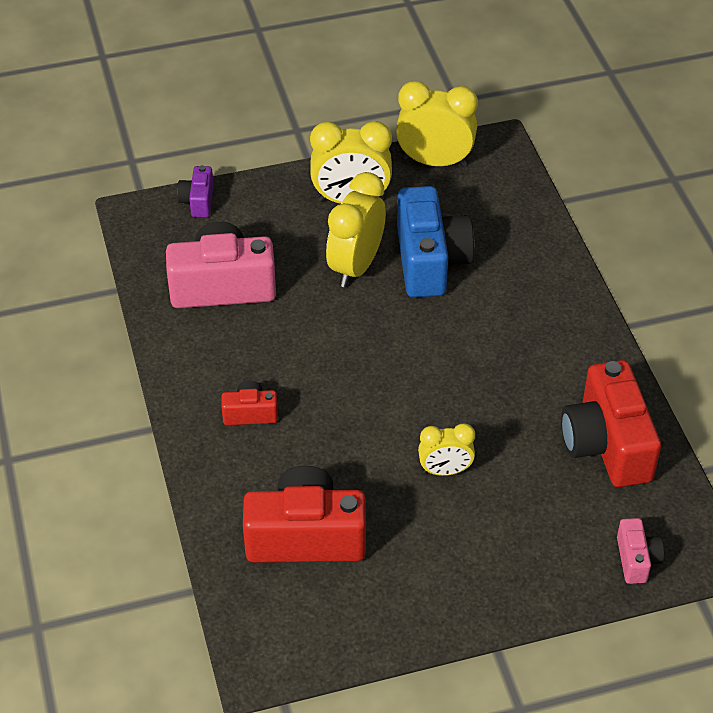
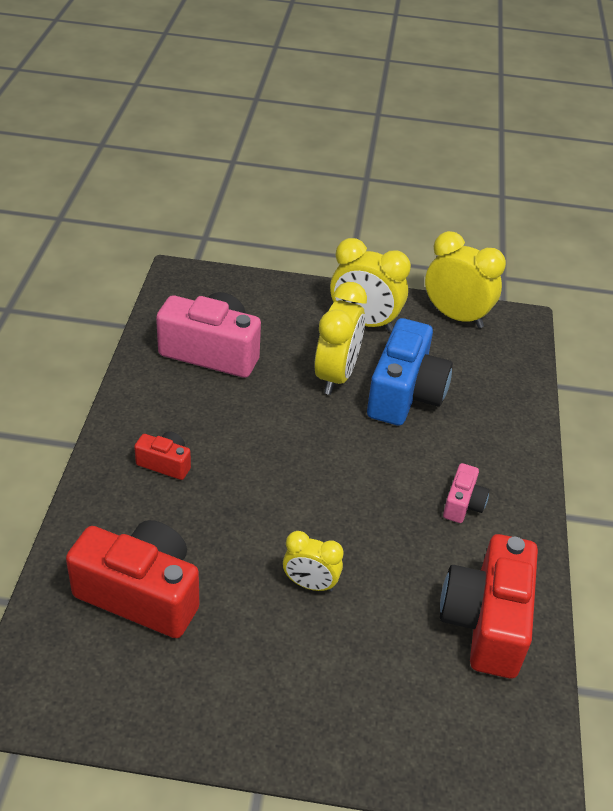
camera: 20 degrees right, 5 degrees down
(198, 201) = (235, 282): purple camera -> none
(356, 266) = (336, 376): yellow clock -> yellow clock turned 150 degrees clockwise
(636, 559) = (457, 757): pink camera -> pink camera (463, 504)

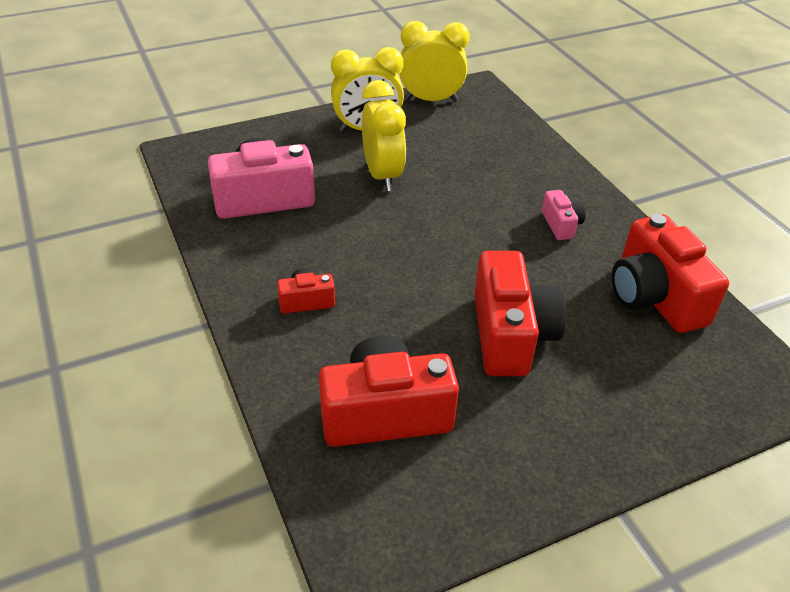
camera: 30 degrees left, 0 degrees up
(310, 584) = (510, 335): yellow clock -> red camera
(405, 394) = (446, 167): blue camera -> none

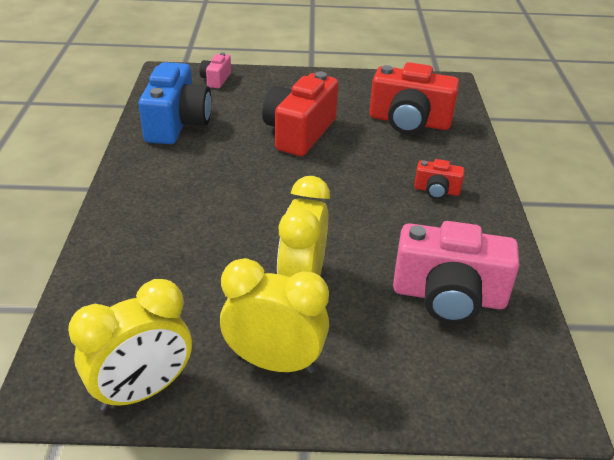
camera: 155 degrees left, 5 degrees down
(431, 100) = (142, 391): yellow clock -> yellow clock turned 60 degrees counterclockwise
(561, 225) = (179, 184): pink camera -> pink camera (216, 79)
(654, 297) = (177, 123): red camera -> blue camera

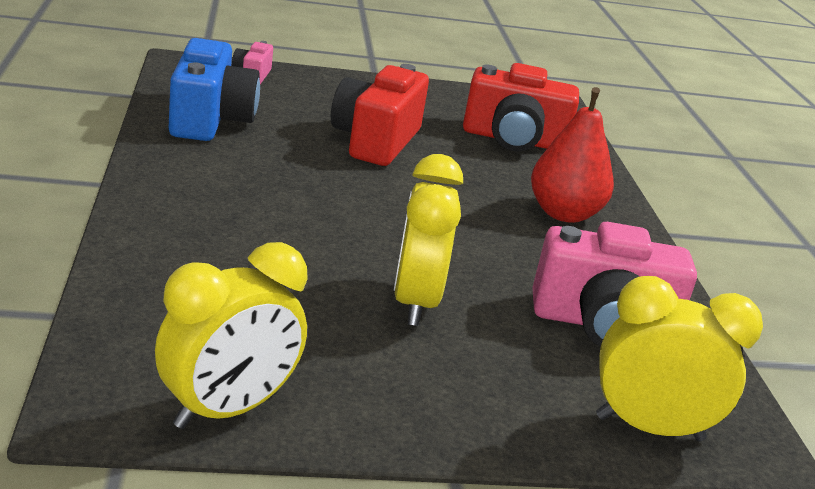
camera: 10 degrees left, 10 degrees down
(274, 362) = (398, 384): yellow clock -> yellow clock (649, 428)
(436, 191) = (563, 214): red camera -> red pear

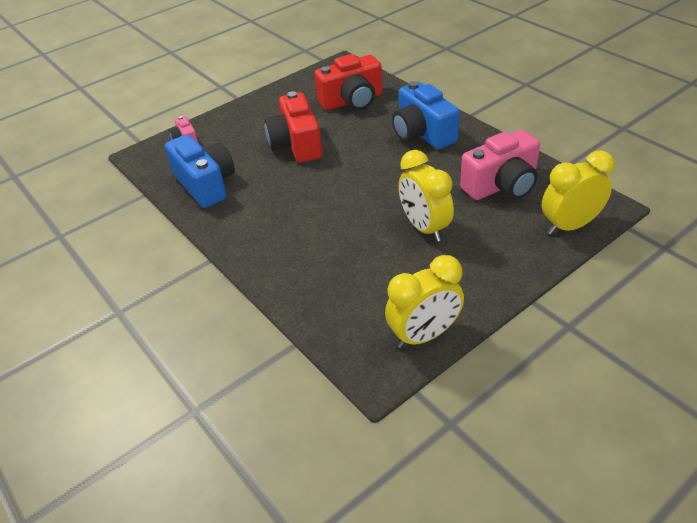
camera: 25 degrees left, 15 degrees up
(227, 409) = (424, 335): yellow clock -> yellow clock turned 45 degrees clockwise
(563, 214) = (422, 133): red pear -> blue camera

